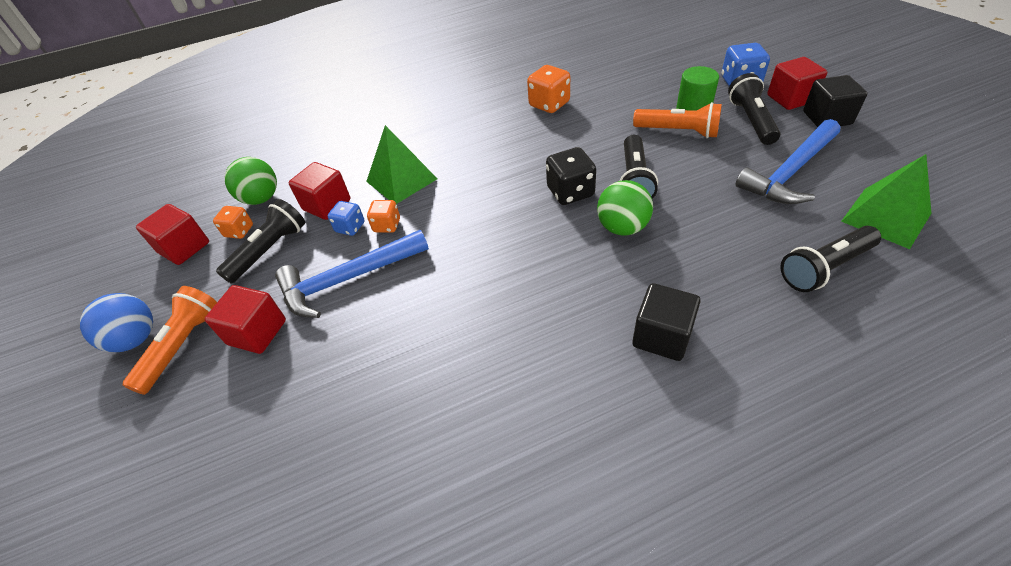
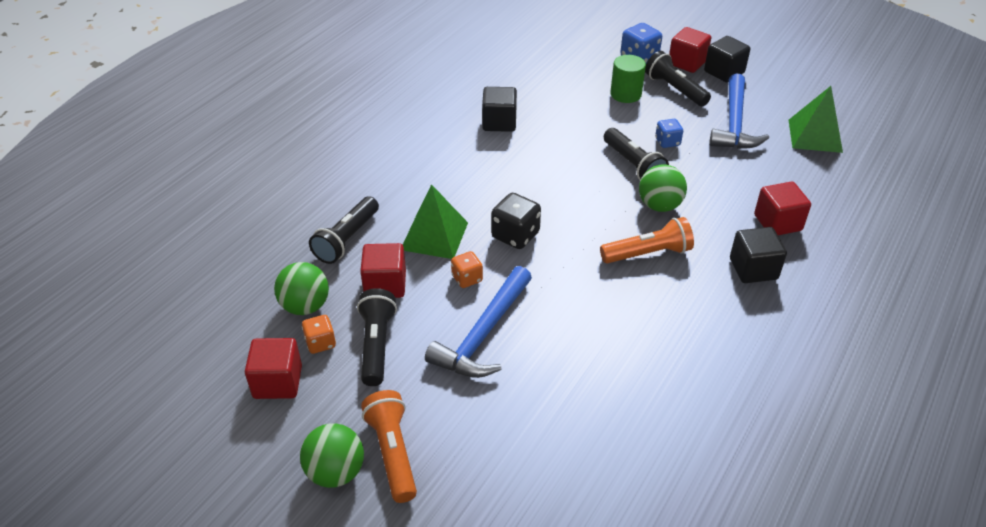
camera: 40 degrees left, 5 degrees down
(136, 339) = (336, 472): blue ball -> green ball
(257, 332) = (451, 409): red cube -> red cube (777, 223)
(350, 227) = (433, 294): blue dice -> blue dice (667, 142)
(549, 104) = (499, 122): orange dice -> black cube
(570, 192) = (594, 193): black dice -> black dice (515, 235)
(678, 132) = (630, 115): orange flashlight -> orange flashlight (648, 254)
(824, 268) = (807, 183): black flashlight -> black flashlight (347, 239)

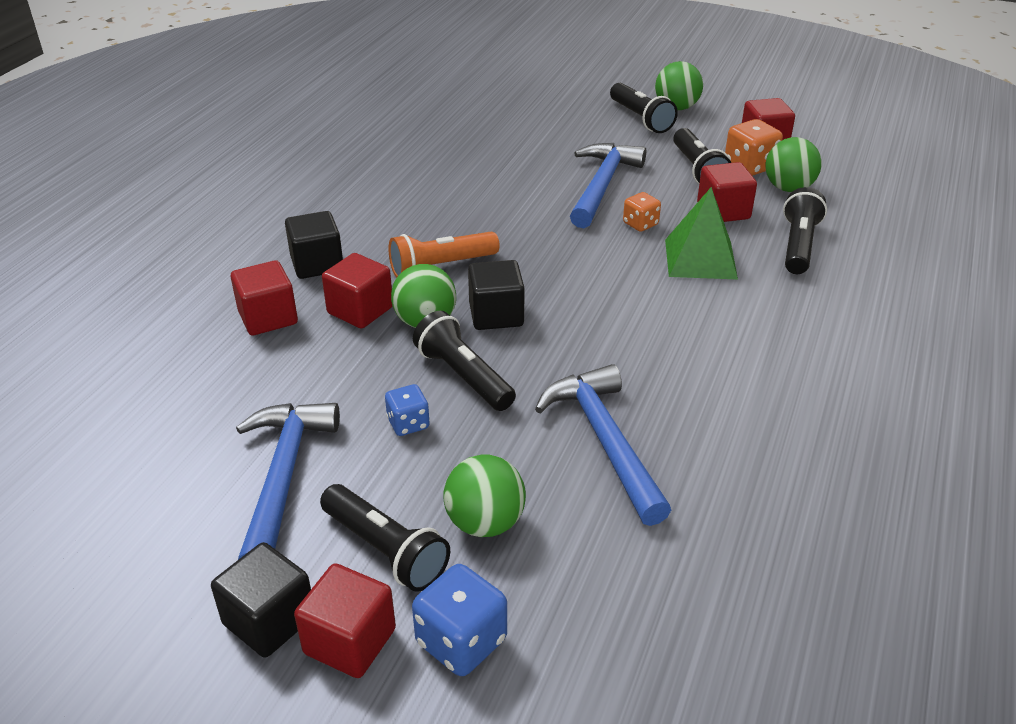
camera: 170 degrees right, 5 degrees down
(320, 343) = (749, 167): orange dice -> orange dice, size x1.60
(393, 452) = (640, 119): orange flashlight -> black flashlight
(499, 122) = (697, 428): black cube -> black cube (496, 315)
(515, 235) = (604, 269): black dice -> none
(554, 122) = (604, 441): none -> blue hammer
(625, 94) = (485, 523): green cylinder -> green ball
(709, 221) = (360, 310): none -> red cube
(815, 136) = (144, 468): green pyramid -> none

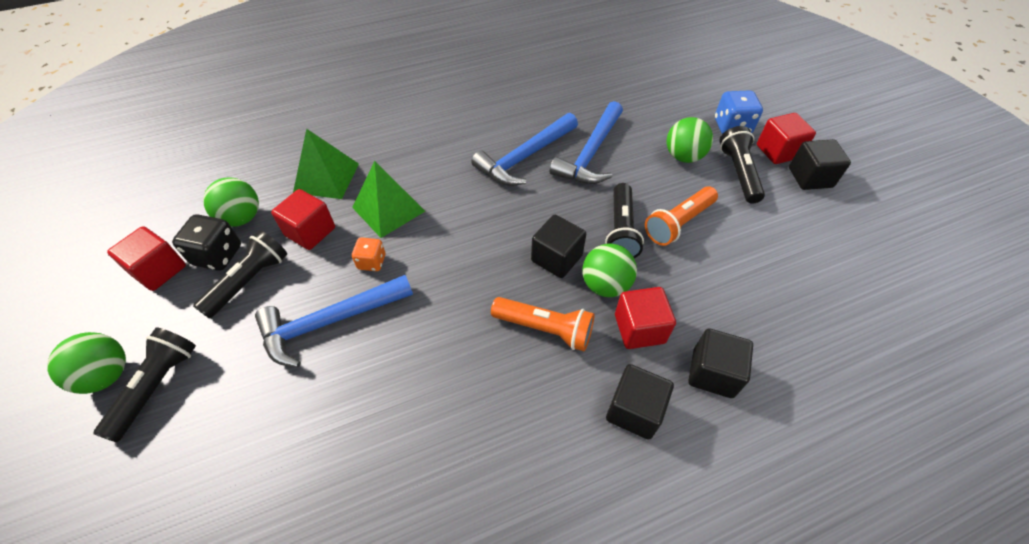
camera: 135 degrees left, 15 degrees up
(268, 318) = (712, 373): red cube -> black cube
(283, 478) = (769, 237): blue hammer -> blue hammer (525, 157)
(408, 424) = (678, 223): blue dice -> orange flashlight
(749, 167) = (218, 255): orange dice -> black dice
(798, 245) = (326, 178): black flashlight -> green pyramid

